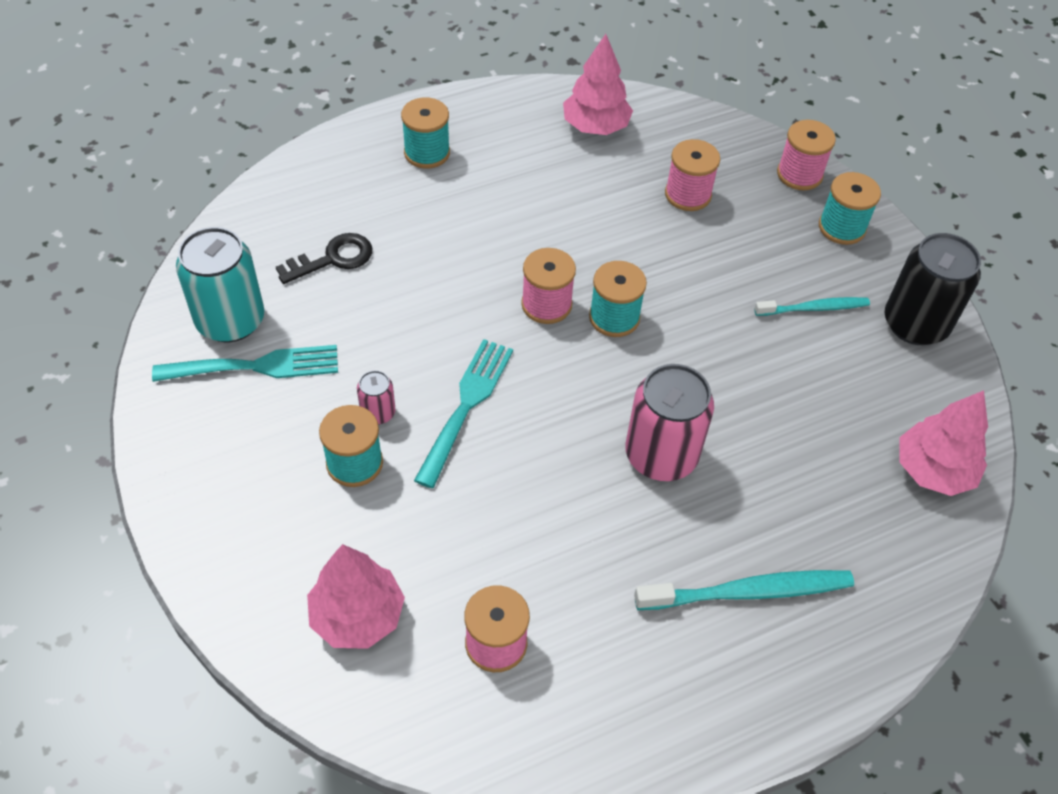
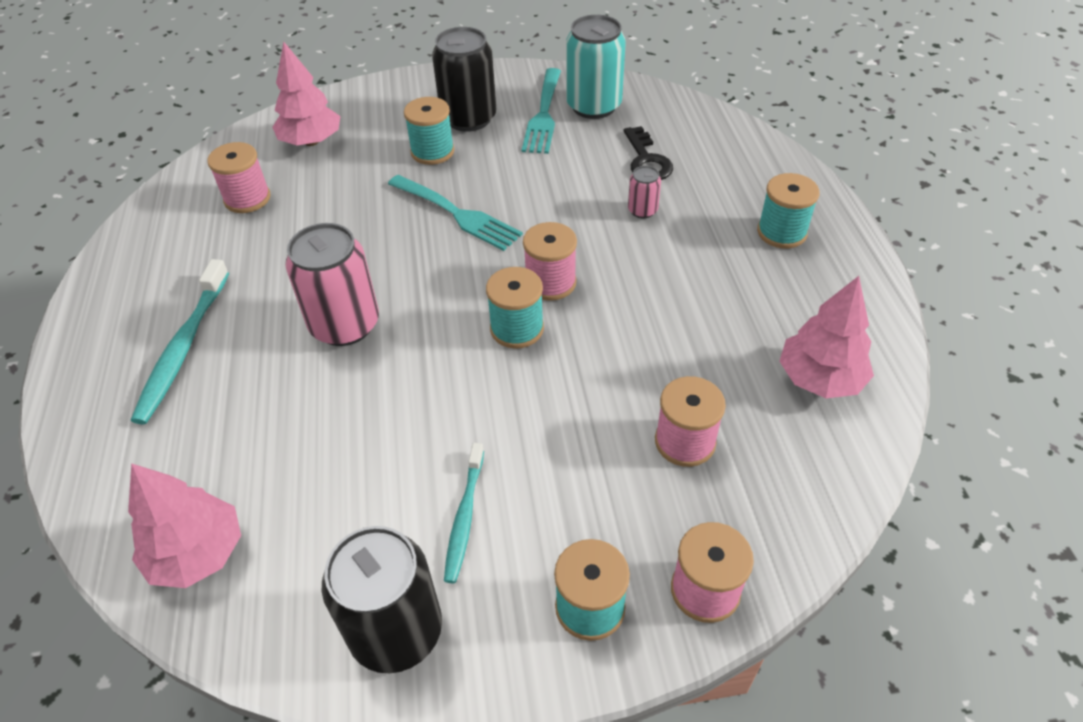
camera: 110 degrees right, 5 degrees down
(275, 443) = (468, 118): none -> black can
(378, 413) = (473, 167): pink can -> pink can (642, 210)

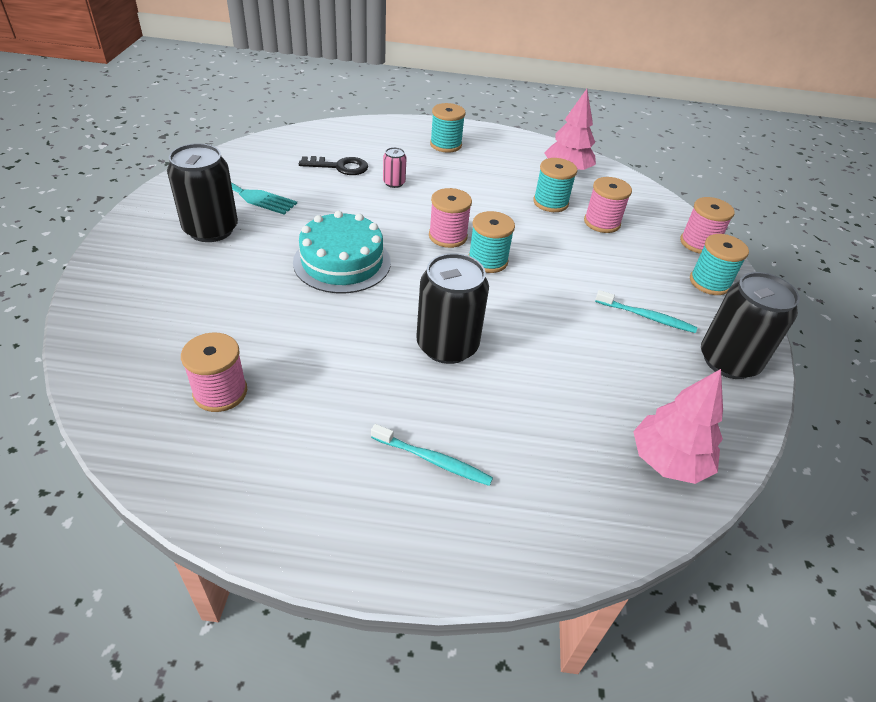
camera: 80 degrees left, 5 degrees down
(183, 348) = (433, 460): turquoise toothbrush -> turquoise toothbrush, size x0.63
(311, 141) = (155, 332): pink tree -> none
(345, 325) = (447, 346): pink can -> black can
(432, 152) = (244, 258): turquoise spool -> turquoise spool (550, 203)
(457, 214) = (342, 262): turquoise fork -> turquoise cake
(593, 106) = (253, 169): turquoise can -> none

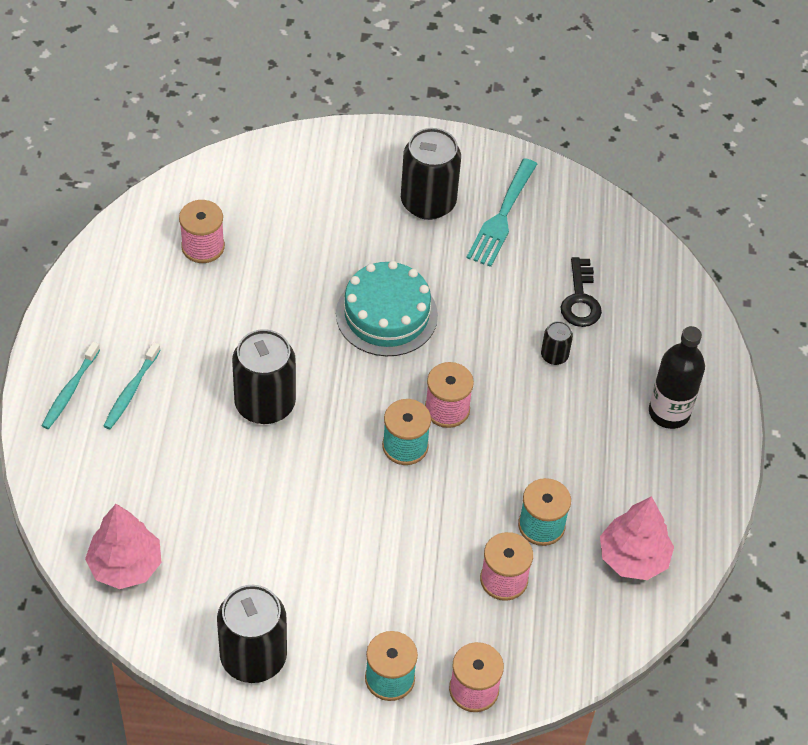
camera: 90 degrees right, 10 degrees up
(394, 183) = (554, 355): pink can -> black can
(445, 145) = (669, 413): turquoise spool -> black bottle
(646, 317) = (320, 592): turquoise toothbrush -> turquoise toothbrush (70, 390)

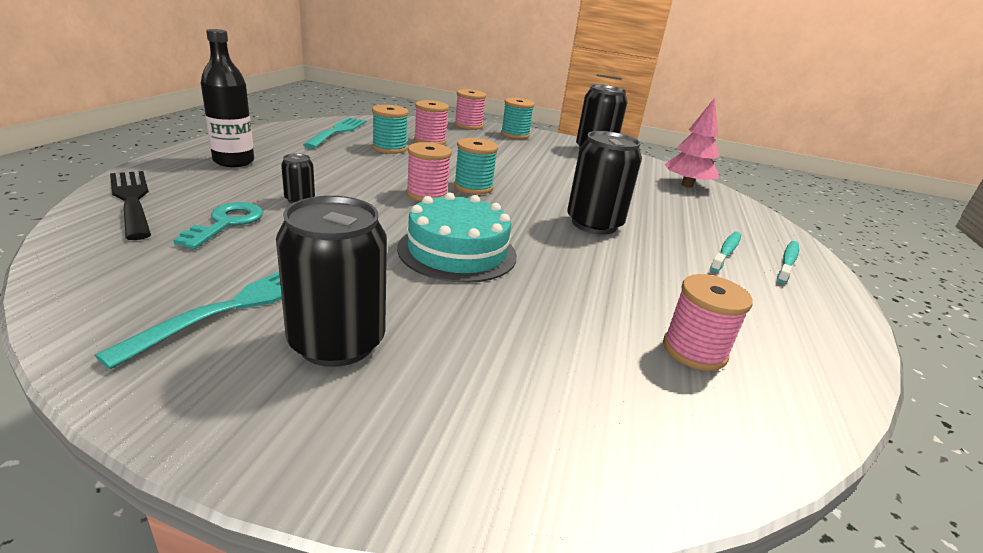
camera: 170 degrees left, 25 degrees down
(580, 299) = (226, 223): black key -> turquoise key
(633, 558) = (338, 132): pink tree -> turquoise fork
(674, 309) = (132, 200): none -> black fork

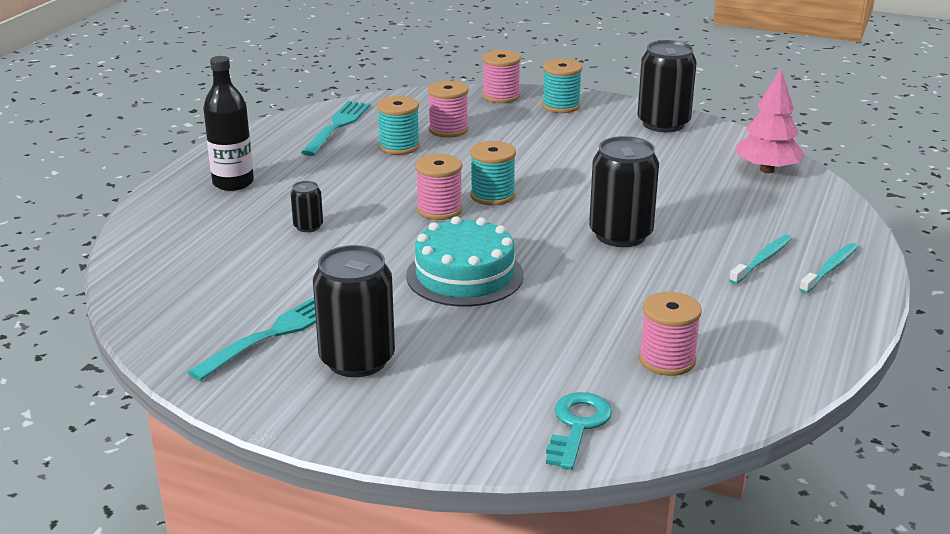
camera: 10 degrees right, 0 degrees up
(132, 200) = (155, 239): black fork -> none
(226, 223) = (246, 258): turquoise key -> turquoise key (577, 426)

